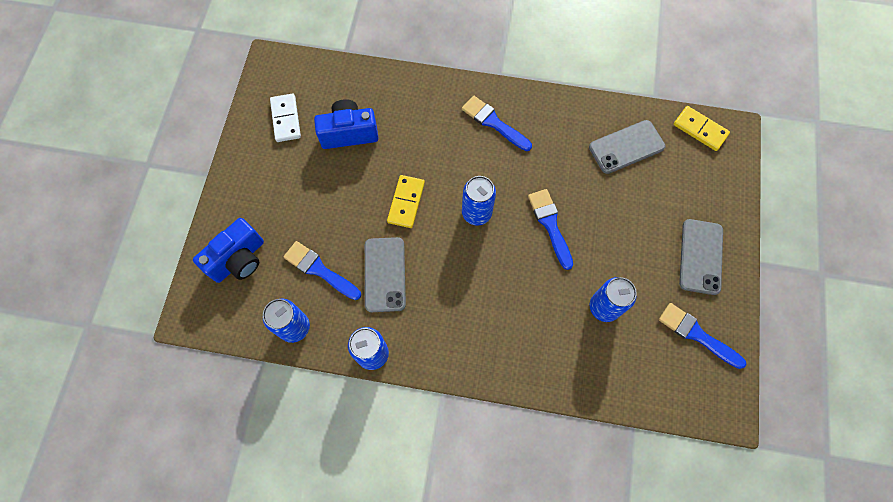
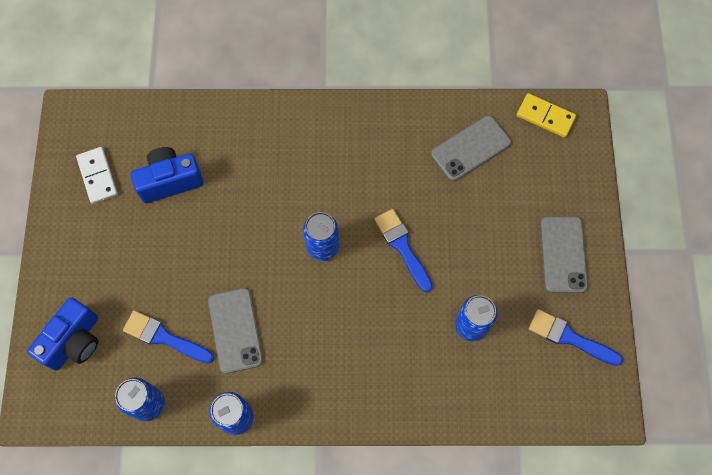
camera: 10 degrees left, 0 degrees up
(406, 202) = (245, 248): yellow domino -> none
(493, 122) = (325, 144): blue brush -> none

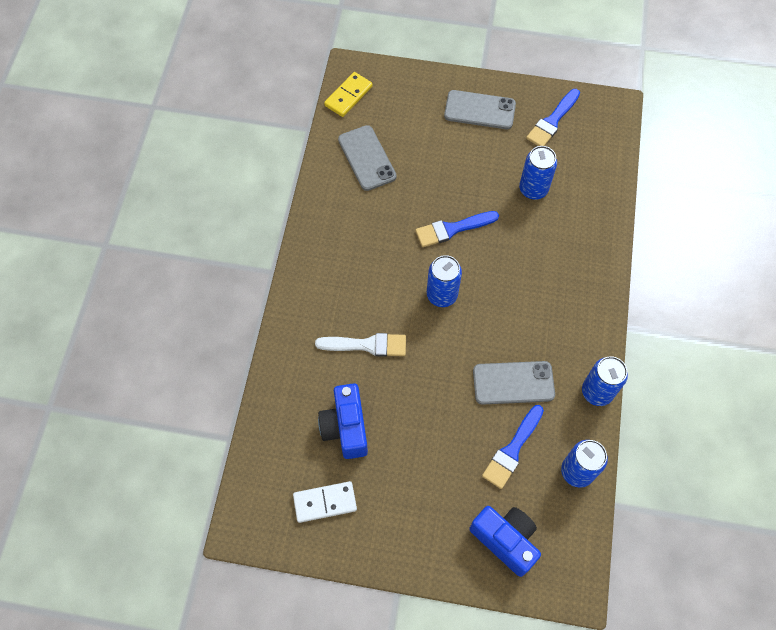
camera: 80 degrees left, 5 degrees down
(256, 185) = (367, 345): none -> white brush

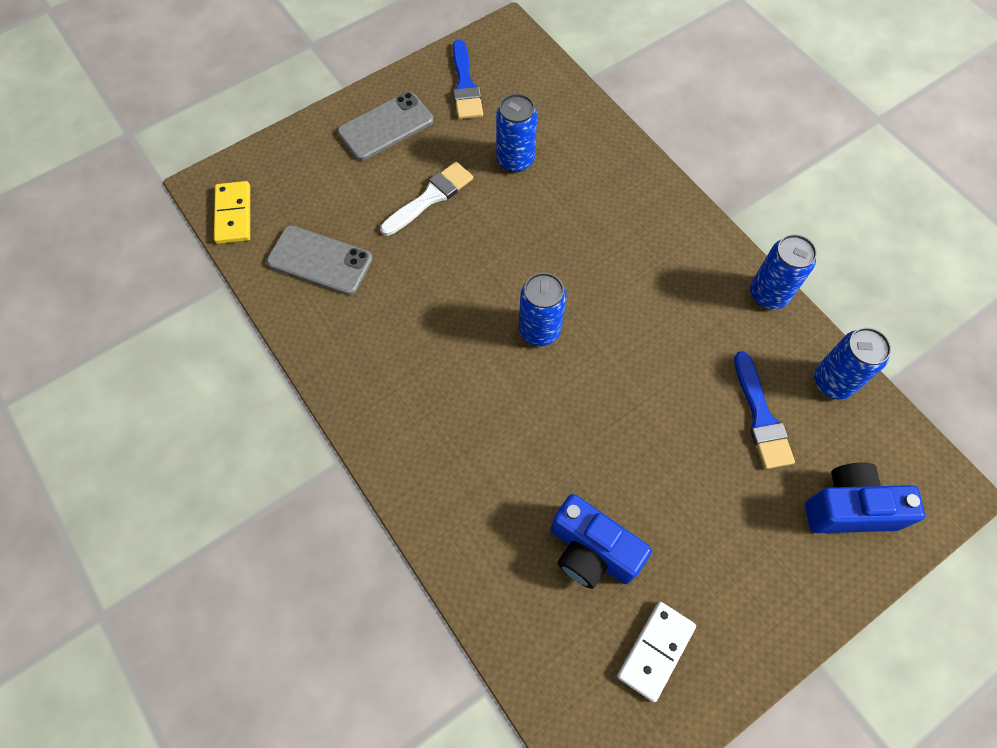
camera: 45 degrees left, 0 degrees up
(367, 345) = (521, 446): white brush -> white brush (430, 197)
(452, 229) = (481, 259): blue brush -> none
(513, 383) = (693, 353): grey phone -> none

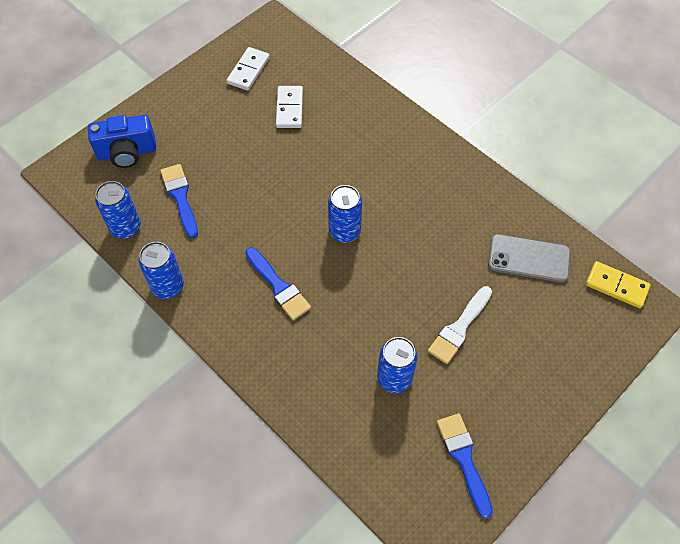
camera: 170 degrees right, 5 degrees down
(233, 214) = (616, 286): yellow domino -> yellow domino turned 45 degrees counterclockwise
(386, 126) = (524, 395): grey phone -> none
(591, 551) = (289, 108): blue camera -> white domino
(631, 273) = (278, 286): none -> blue brush

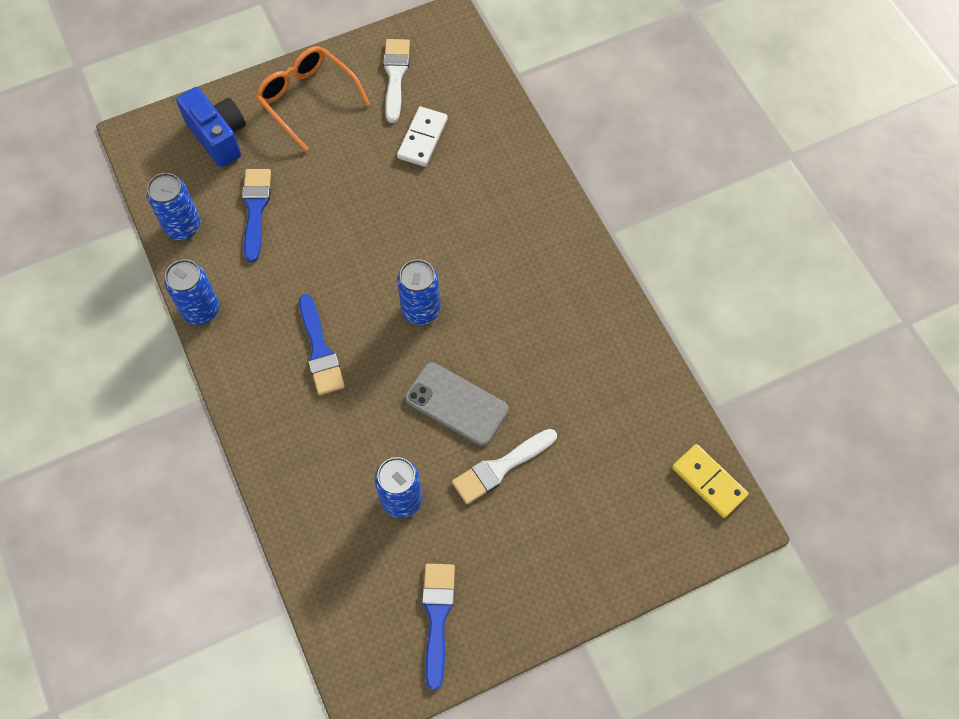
camera: 20 degrees right, 5 degrees up
(127, 152) = (218, 136): blue camera -> blue camera turned 135 degrees counterclockwise
(187, 105) = (307, 99): none -> orange glasses
(248, 70) = (395, 75): white domino -> white brush
(528, 258) = (619, 413): grey phone -> grey phone (456, 404)

